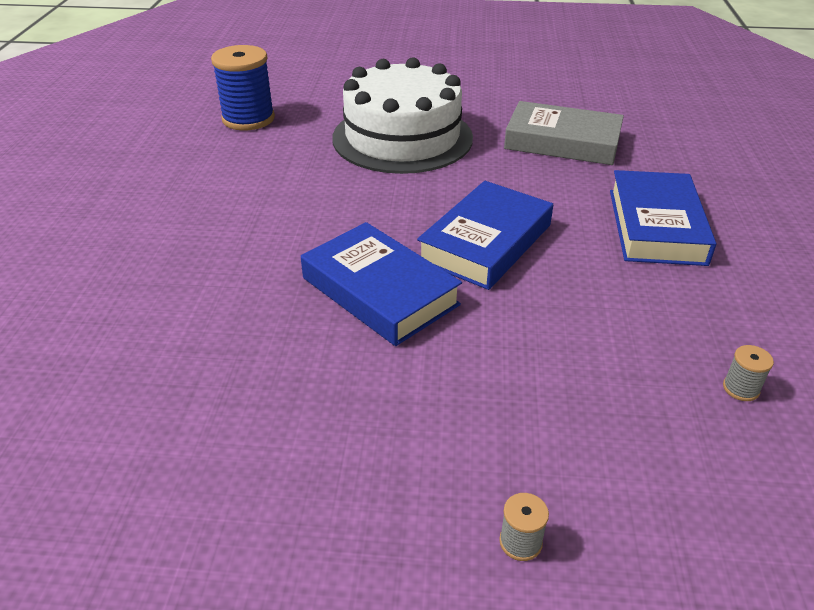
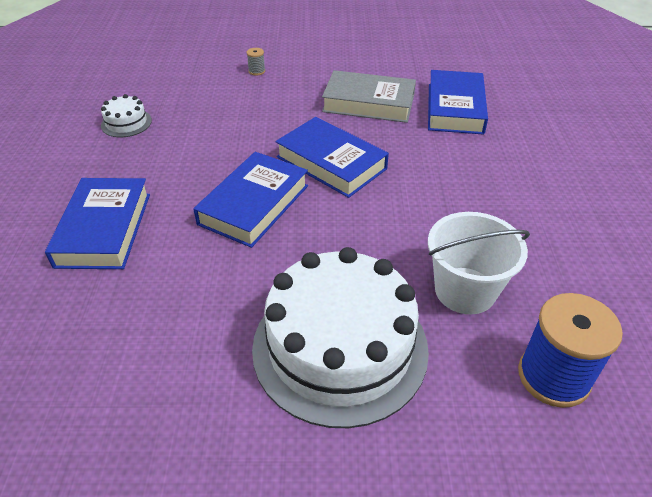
camera: 175 degrees right, 5 degrees up
(125, 385) = (455, 108): none -> blue book
(280, 162) = (465, 290): none -> white bucket
(562, 142) = (140, 352): grey book -> grey book (369, 103)
(741, 388) = (126, 123): grey spool -> white cake

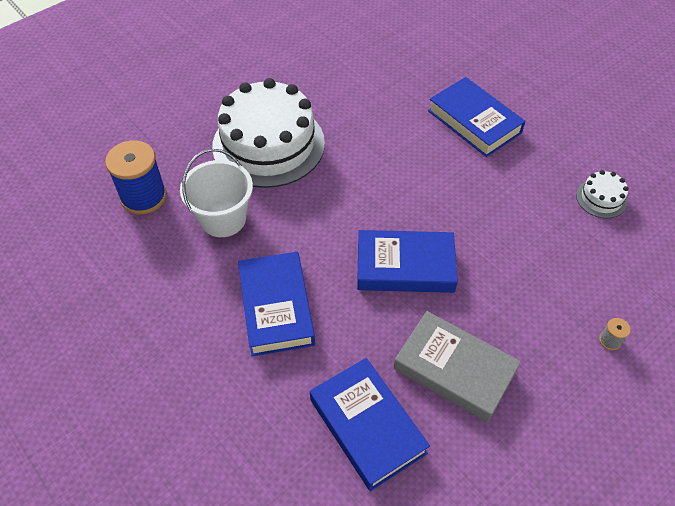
camera: 140 degrees right, 10 degrees up
(254, 204) = (413, 193): blue book -> blue book (276, 307)
(369, 103) = (454, 370): grey book -> grey book turned 60 degrees clockwise

